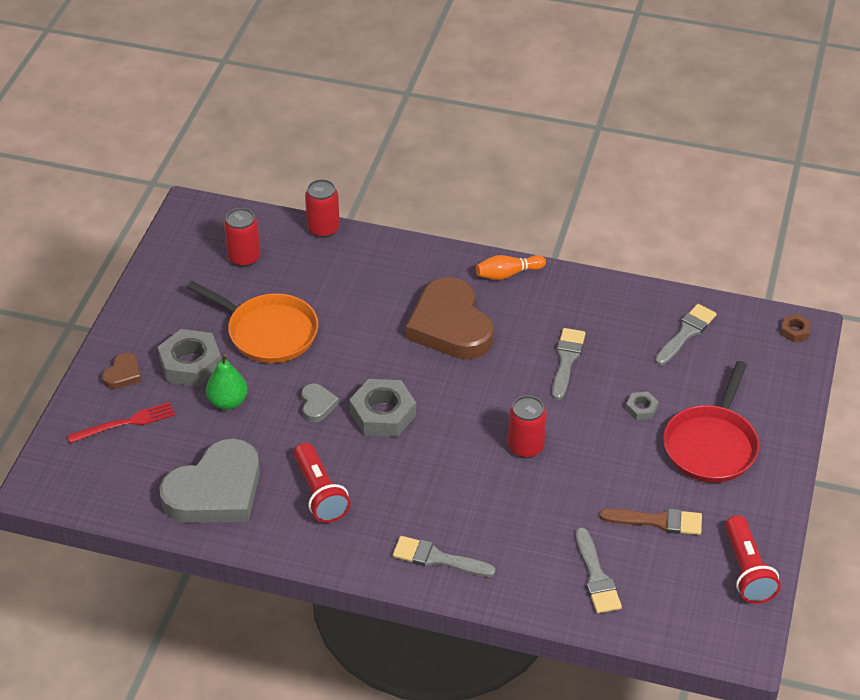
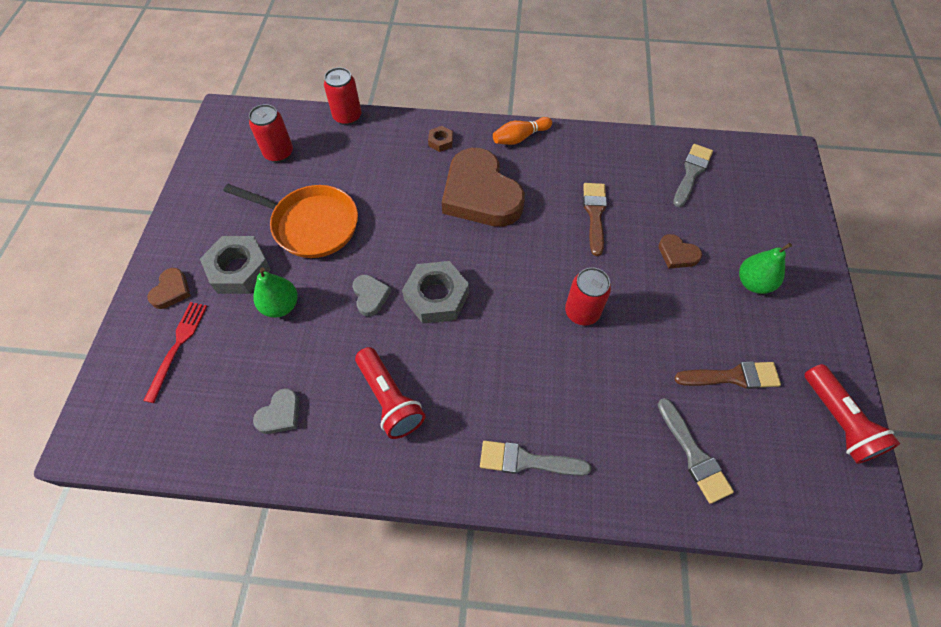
camera: 10 degrees left, 15 degrees up
(125, 423) = (177, 347): red fork -> red fork turned 45 degrees counterclockwise
(216, 491) = (280, 414): grey heart -> grey heart, size x0.43
(566, 360) = (595, 214): grey brush -> brown brush
(641, 409) = (677, 254): grey nut -> brown heart
(711, 445) = (753, 283): red pan -> green pear
(795, 331) = (783, 158): brown nut -> brown nut (440, 141)

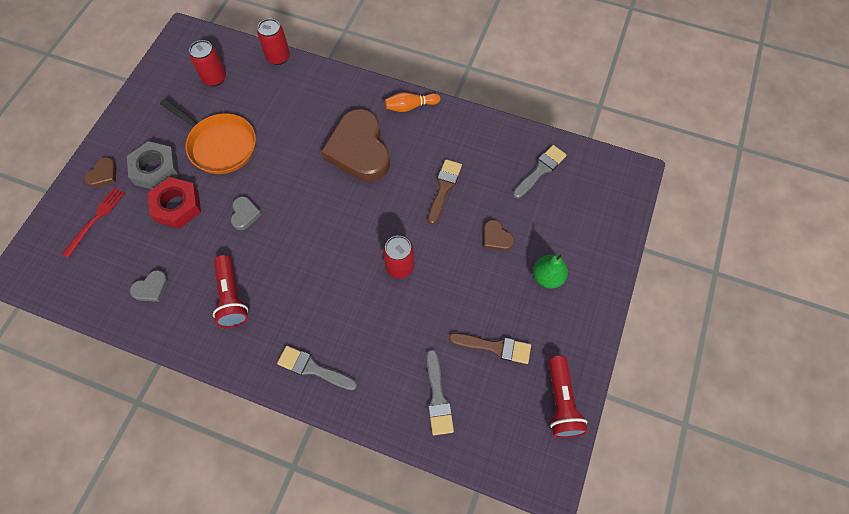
camera: 15 degrees right, 5 degrees up
(281, 306) = (177, 206): green pear -> red nut
(436, 297) = (293, 227): grey nut -> none
(440, 141) = (344, 96): brown nut -> none

